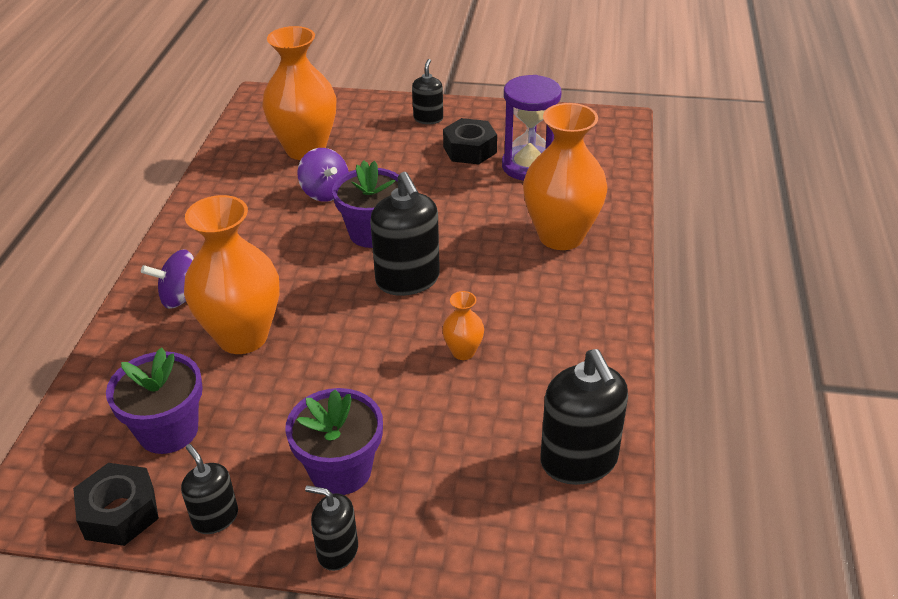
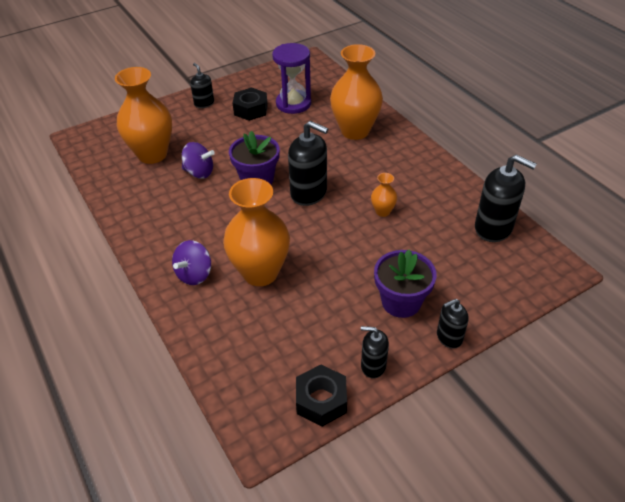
camera: 40 degrees left, 5 degrees up
(168, 430) = (288, 344): purple flower pot -> none

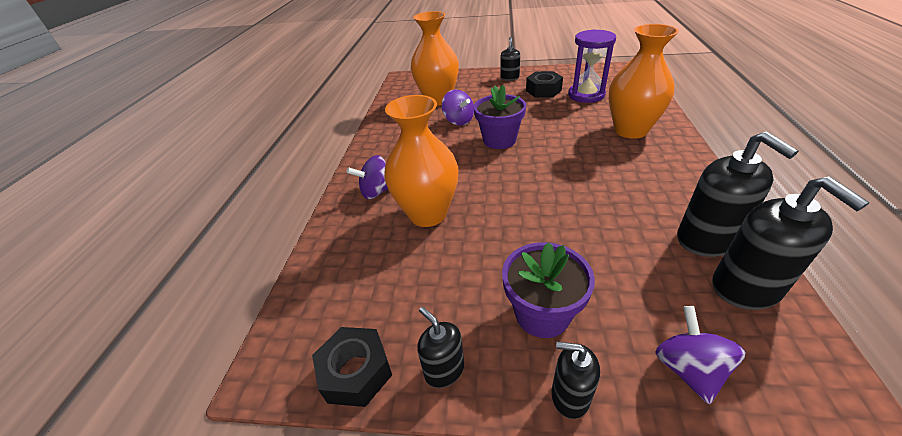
camera: 40 degrees right, 5 degrees down
(309, 193) = (536, 166): black soap dispenser -> black soap dispenser (706, 239)
(382, 211) = (600, 210): orange vase -> none
(493, 289) = (688, 369): none -> purple spinning top

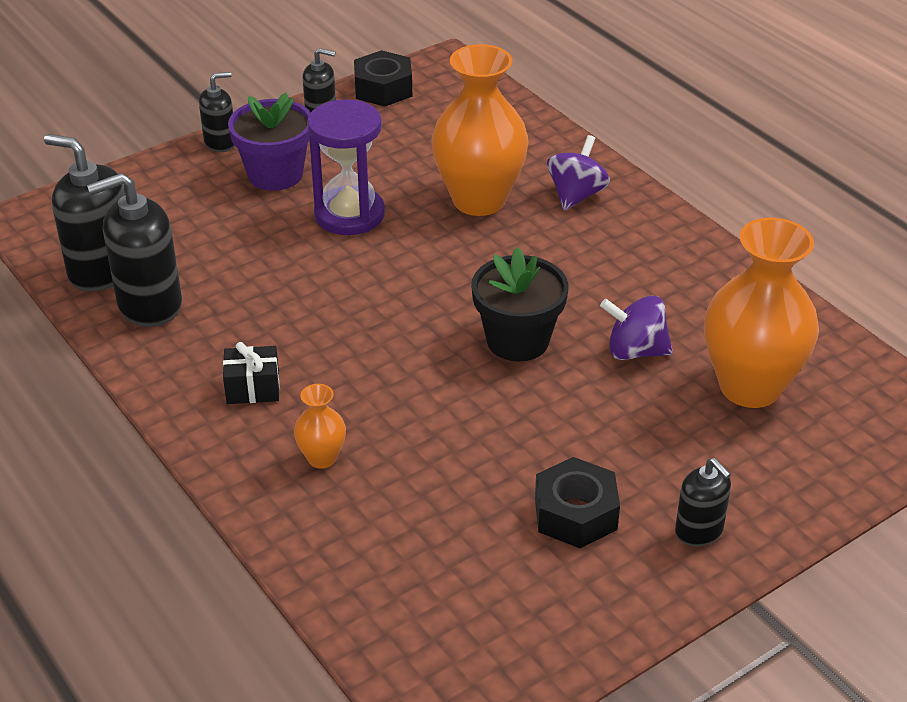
camera: 135 degrees right, 0 degrees up
(499, 140) = (517, 340): purple flower pot -> black flower pot
(586, 95) = (472, 536): purple hourglass -> purple hourglass (349, 214)
(630, 130) = (322, 458): orange vase -> orange vase, size x0.45
(651, 166) = (253, 388): none -> black gift
(688, 369) = (141, 191): purple spinning top -> none
(706, 239) = (149, 304): black soap dispenser -> black soap dispenser turned 45 degrees counterclockwise

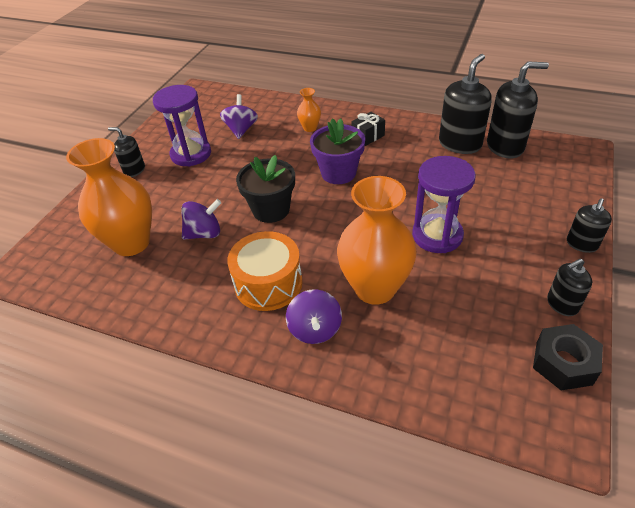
camera: 150 degrees right, 5 degrees up
(275, 174) = (515, 239): purple flower pot -> purple flower pot (338, 173)
(444, 525) = (241, 129): none -> purple spinning top
(575, 513) = (191, 154): black nut -> purple hourglass
(592, 255) = (268, 283): none -> orange drum

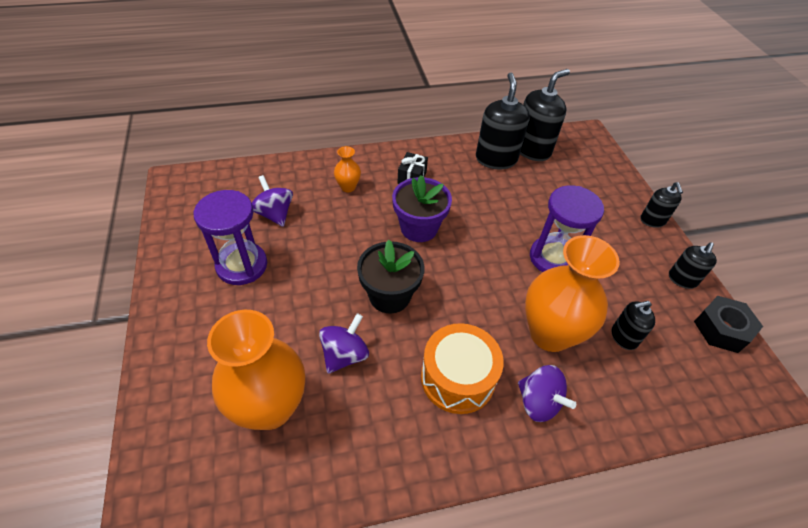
camera: 40 degrees left, 5 degrees up
(134, 170) = (187, 313): black soap dispenser -> black soap dispenser (624, 337)

